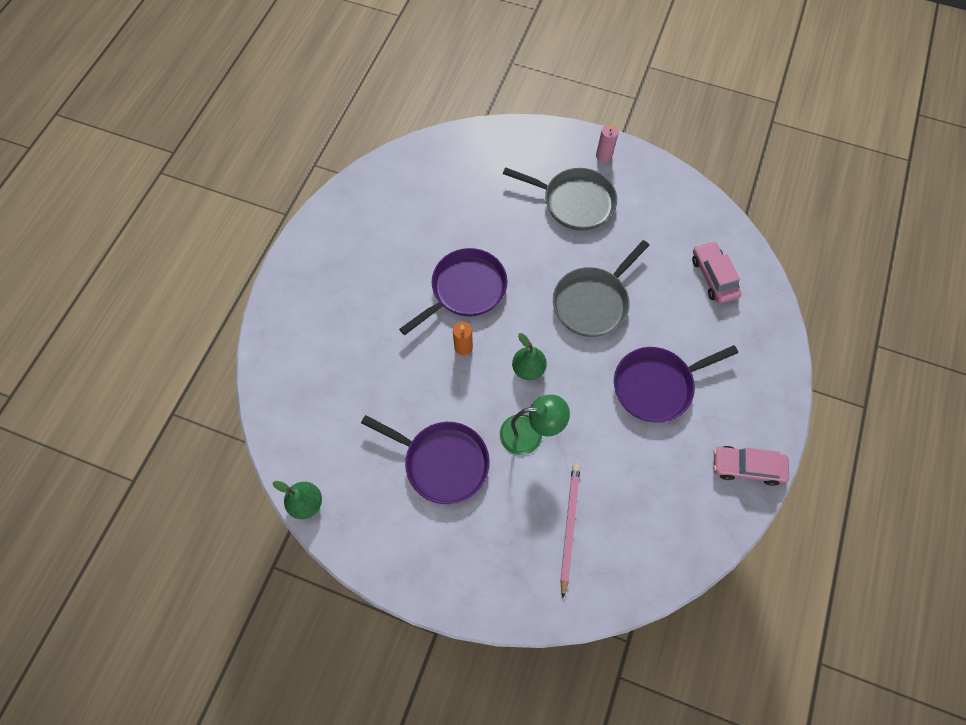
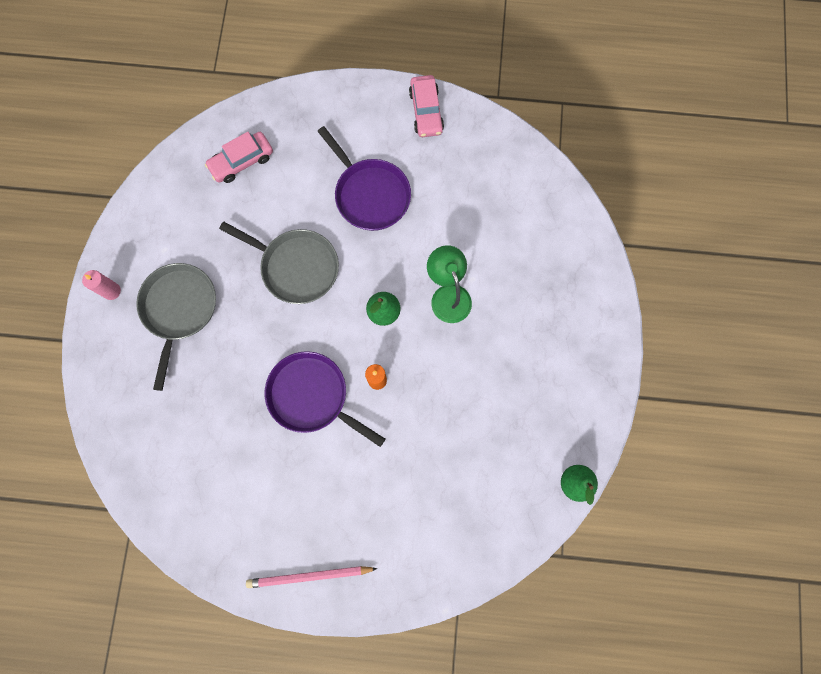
camera: 105 degrees left, 10 degrees up
(442, 462) = (498, 367): purple pan -> none
(569, 526) = (521, 243): pink pencil -> pink pencil (309, 576)

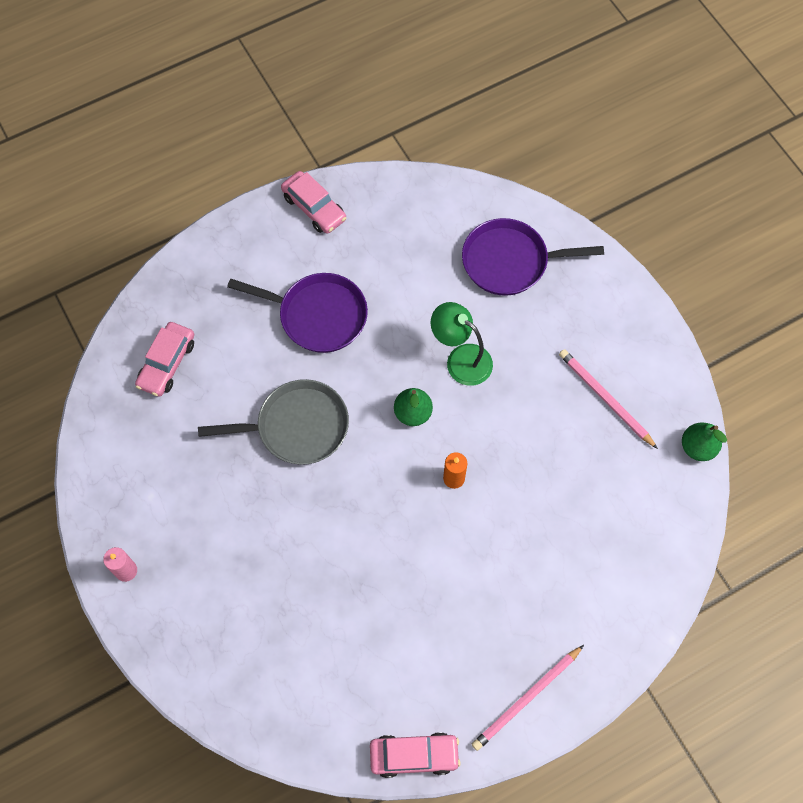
camera: 35 degrees left, 10 degrees down
(179, 309) = (210, 541): grey pan -> none
(204, 558) = (414, 755): none -> pink car
(311, 396) = (403, 534): purple pan -> purple pan (509, 261)
(533, 397) = (605, 398): none -> pink pencil

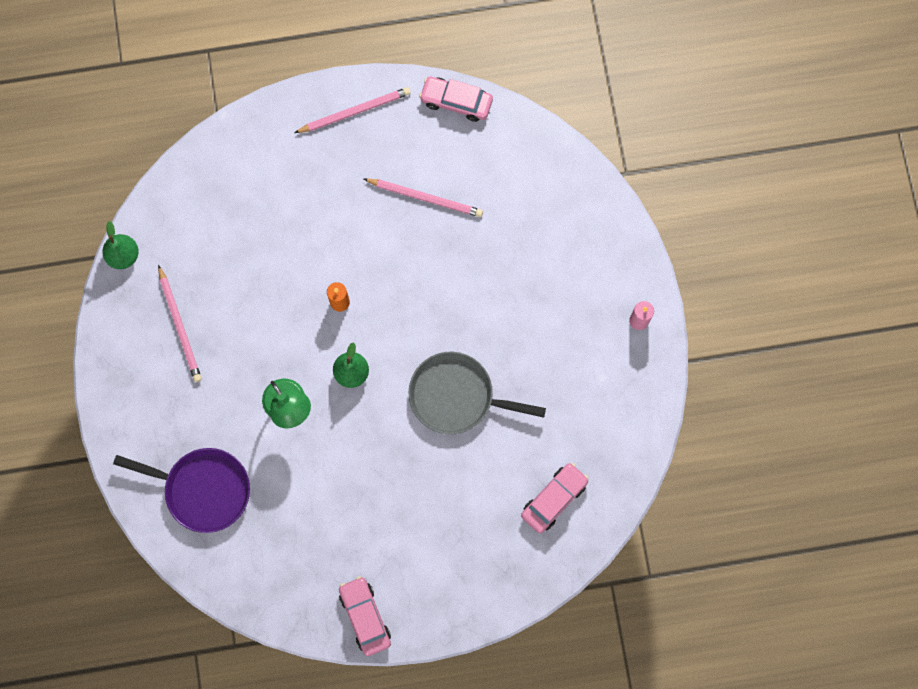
camera: 160 degrees left, 10 degrees up
(318, 315) = (401, 498): purple pan -> none
(406, 624) = (425, 198): none -> pink pencil

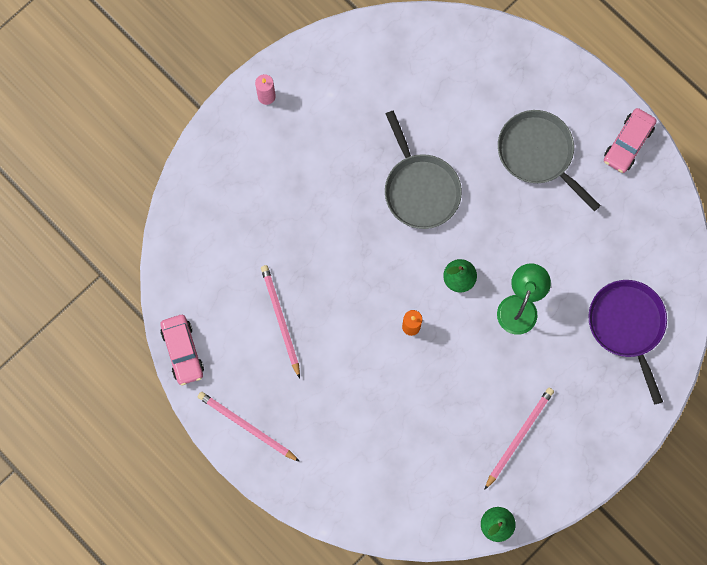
camera: 125 degrees left, 0 degrees up
(414, 526) = (538, 153): none -> grey pan
(554, 499) = (445, 69): pink car -> none

